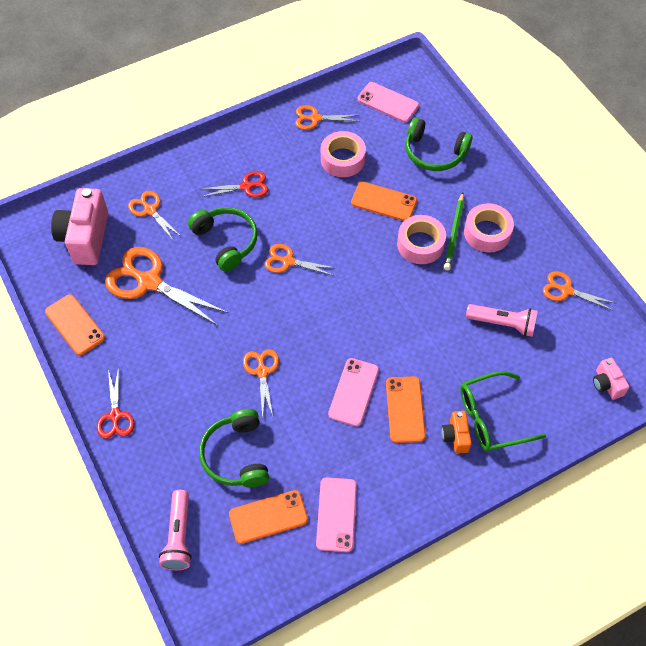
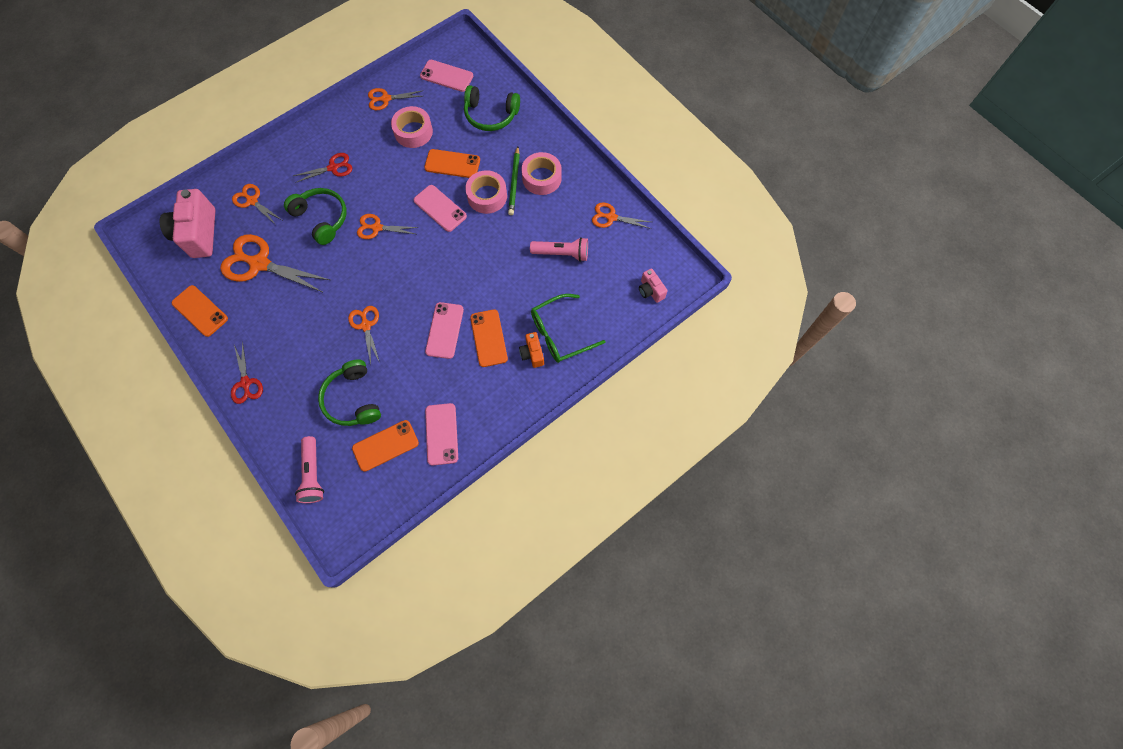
camera: 10 degrees left, 10 degrees up
(363, 250) = (440, 208): none -> pink phone

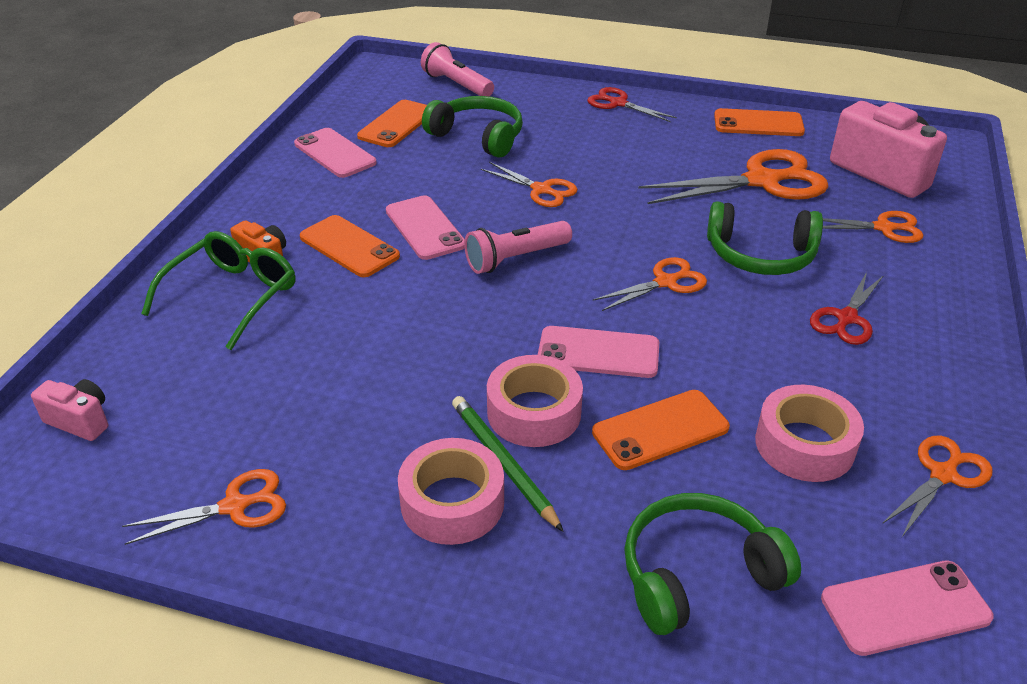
camera: 145 degrees right, 30 degrees down
(562, 253) = (305, 395): pink flashlight -> pink flashlight (516, 258)

